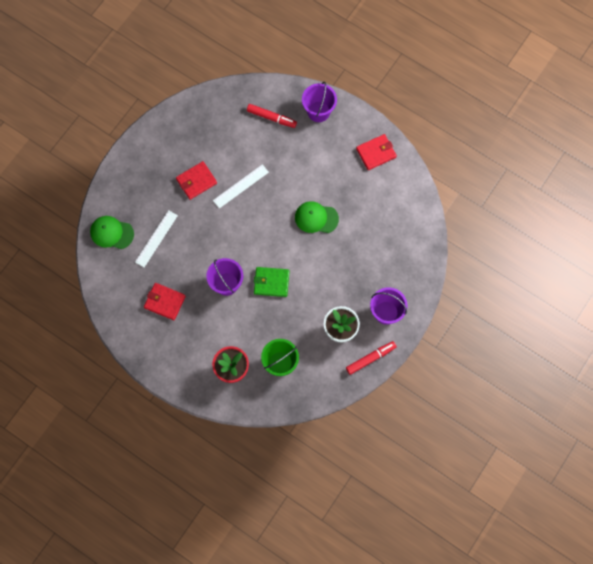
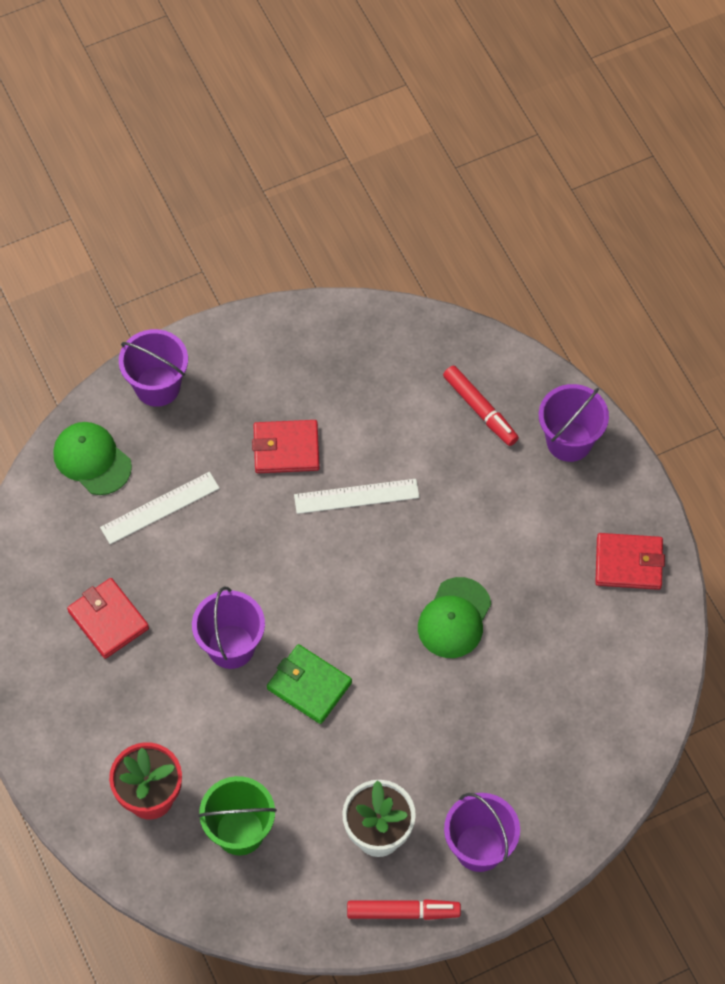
camera: 30 degrees right, 10 degrees down
(120, 183) = (157, 386): none -> purple bucket
(316, 218) = (454, 618): green cap -> green cap turned 105 degrees counterclockwise

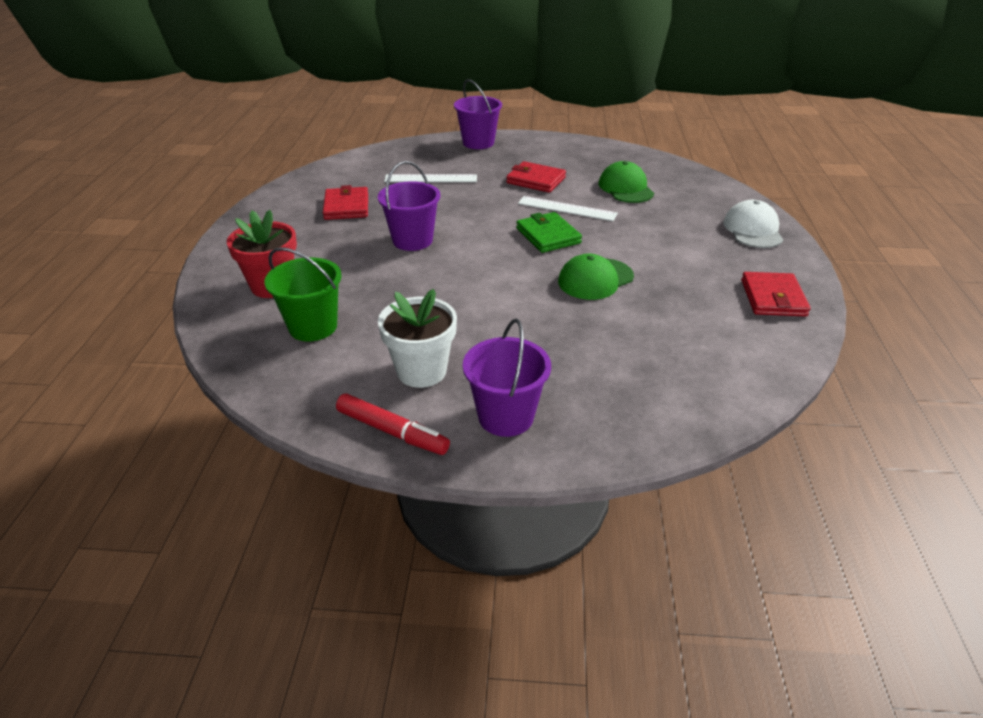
camera: 30 degrees right, 25 degrees down
(92, 459) = (411, 154): green cap -> green cap (625, 188)
(309, 686) = (448, 274): green wallet -> green wallet (548, 236)
(480, 409) = (689, 201): red marker -> none
(569, 441) = (753, 230): purple bucket -> white cap
(628, 563) = (773, 298): red wallet -> red wallet turned 60 degrees clockwise

